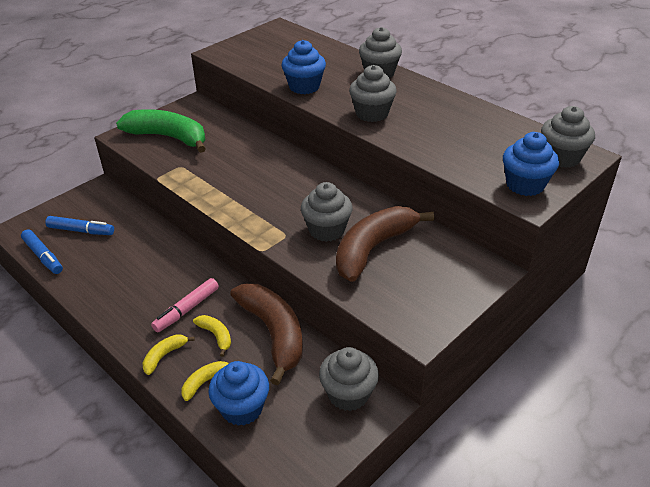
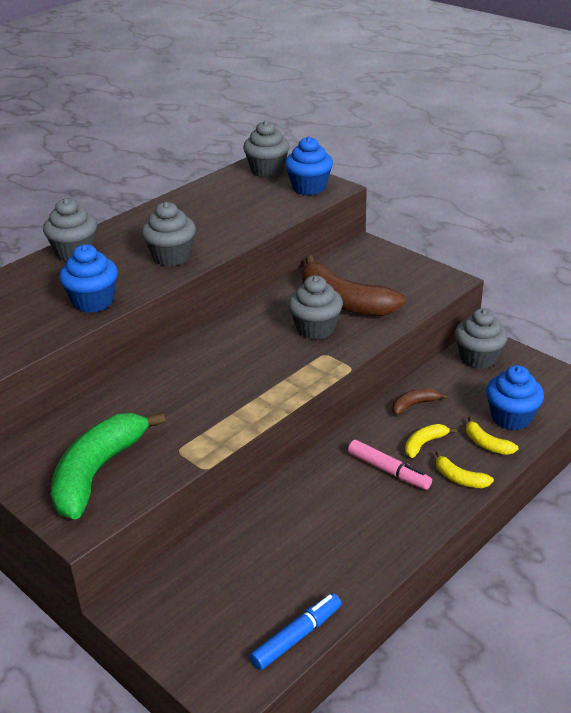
camera: 90 degrees left, 5 degrees down
(81, 231) = (238, 605): blue marker -> none
(273, 333) = (414, 405): brown banana -> brown banana, size x0.45

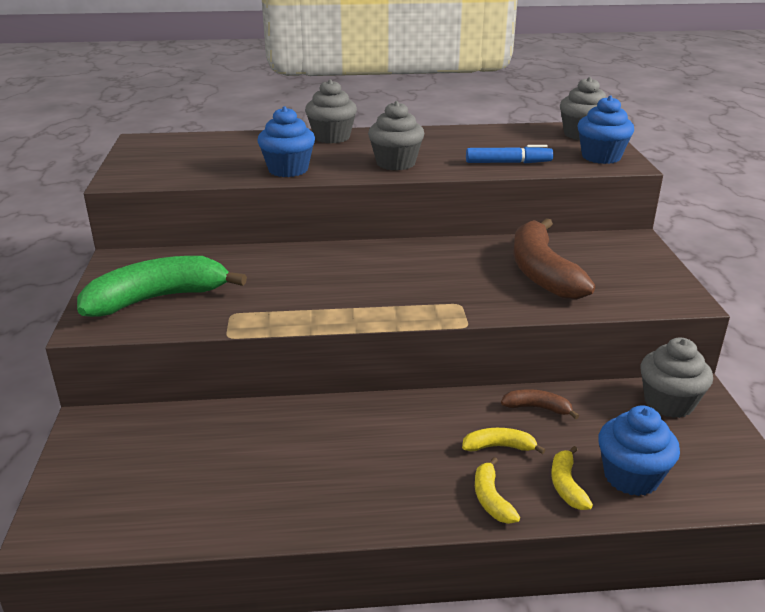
camera: 40 degrees right, 5 degrees down
(297, 637) = (155, 531): blue marker -> blue marker (508, 163)
(315, 329) = (482, 281): grey cupcake -> none
(388, 471) = (430, 449): pink marker -> none

